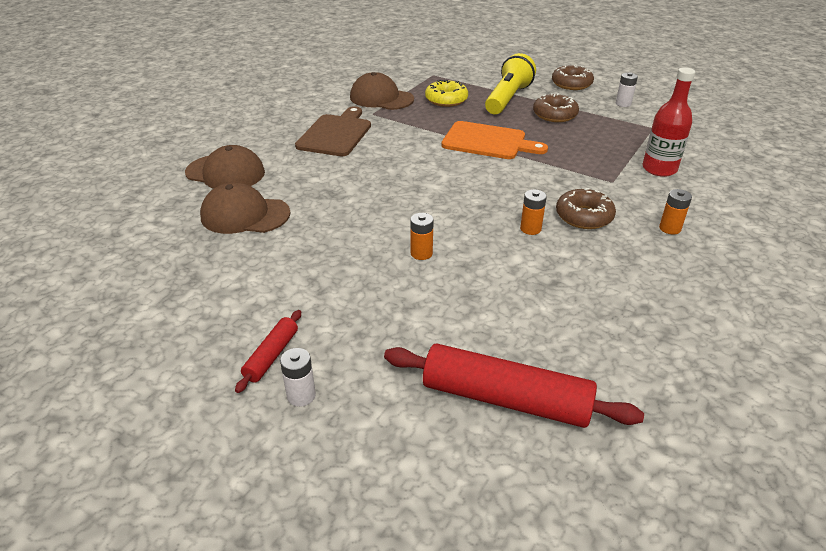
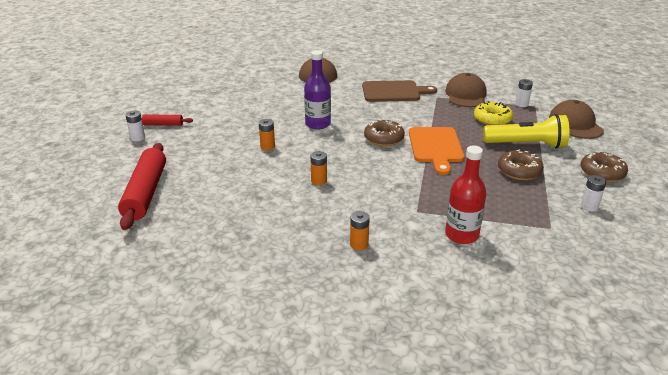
camera: 70 degrees right, 5 degrees down
(245, 215) = (277, 89): brown cap -> brown cap (575, 124)
(383, 202) = (318, 124): none -> purple bottle
(424, 79) = (521, 104): none -> white battery
(584, 216) = (350, 201): brown donut -> brown donut (384, 138)

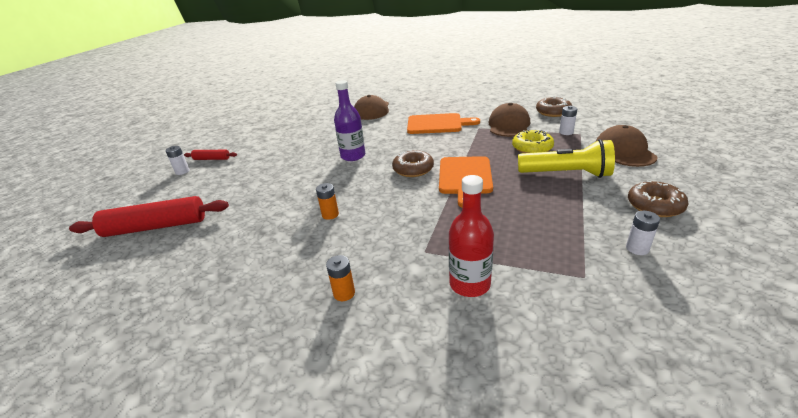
camera: 10 degrees right, 0 degrees up
(146, 193) = (156, 227): red rolling pin -> red rolling pin turned 75 degrees clockwise
(267, 146) = (295, 179): orange battery -> none
(394, 92) = (437, 124): brown cutting board -> orange cutting board
(519, 171) = (553, 203): brown donut -> brown donut (553, 112)

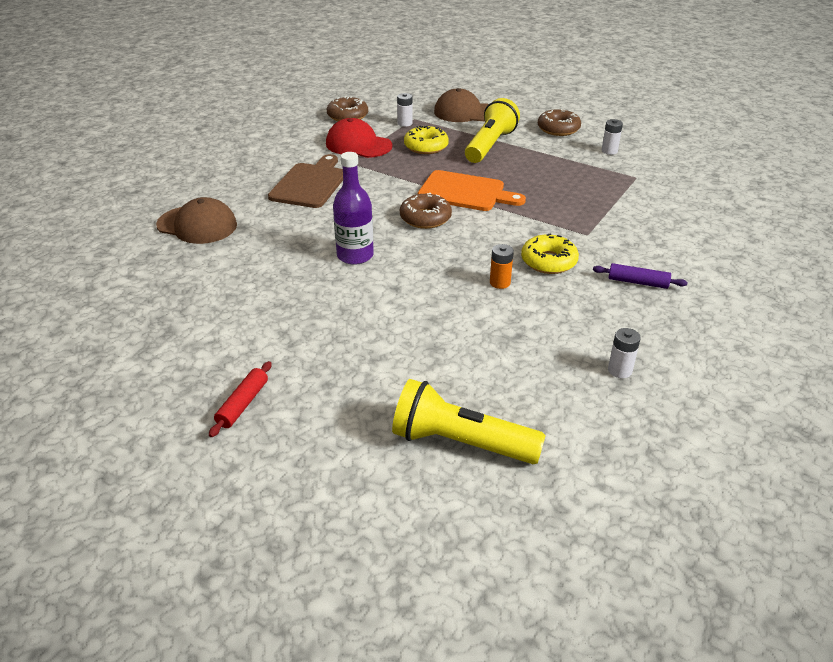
camera: 80 degrees left, 5 degrees up
(156, 227) = (460, 443): red rolling pin -> yellow flashlight
(182, 171) = (270, 440): white battery -> white battery (620, 370)
(344, 293) = (637, 282): orange battery -> purple rolling pin
(367, 234) = (548, 261): none -> yellow donut
(437, 124) = (310, 184): orange cutting board -> brown cutting board
(469, 284) = (636, 221): red bottle -> none
(509, 125) = (358, 145): brown cap -> red cap

